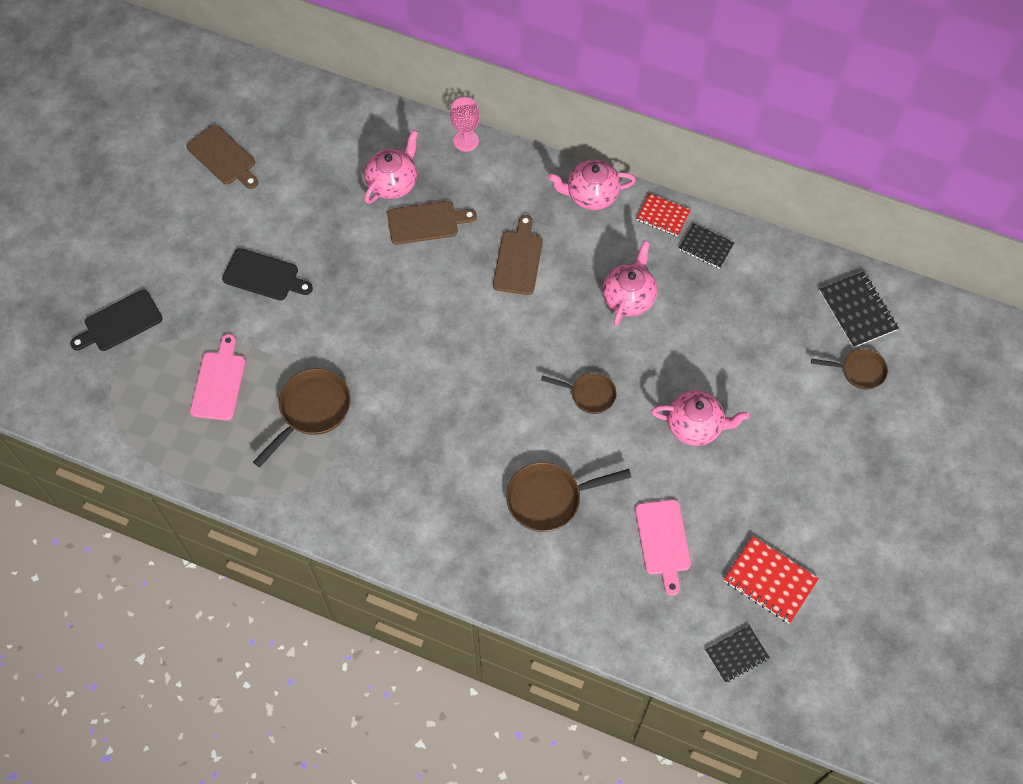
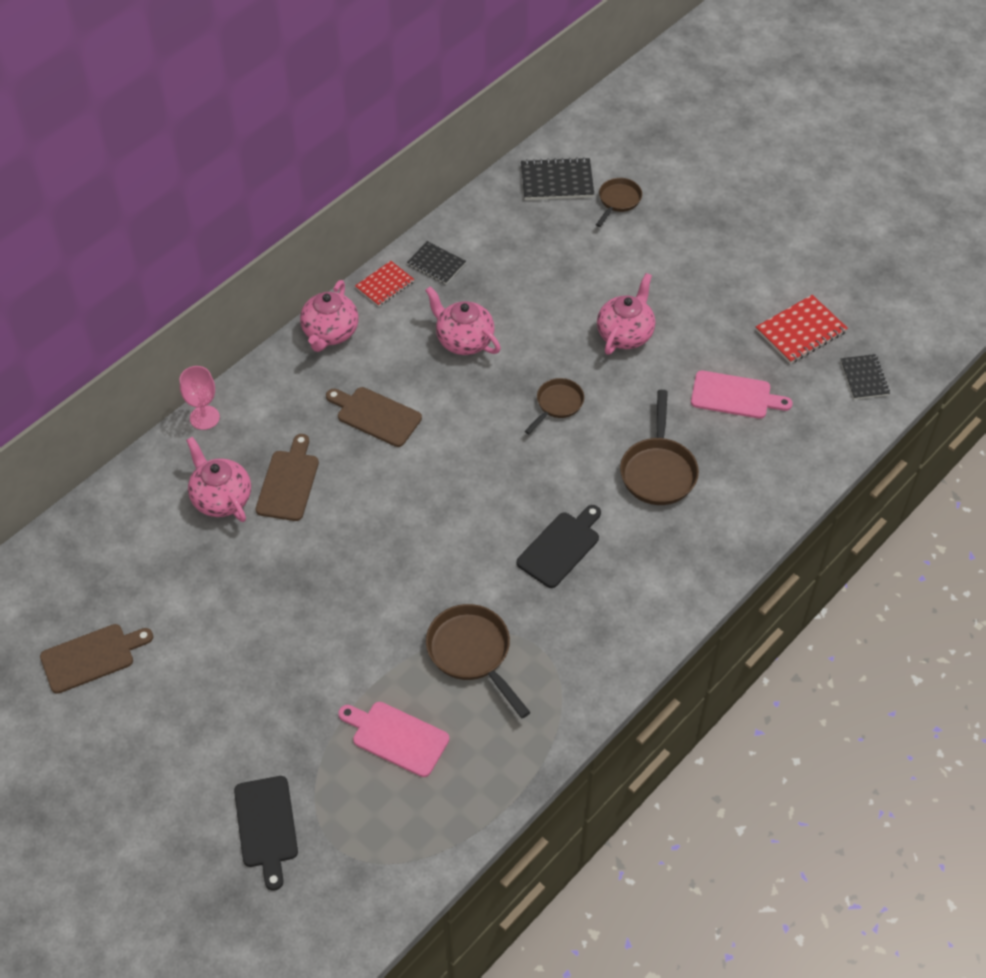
camera: 70 degrees left, 10 degrees down
(264, 276) = (278, 656): black cutting board -> black cutting board (560, 547)
(706, 247) = (436, 264): black notebook -> black notebook turned 75 degrees clockwise

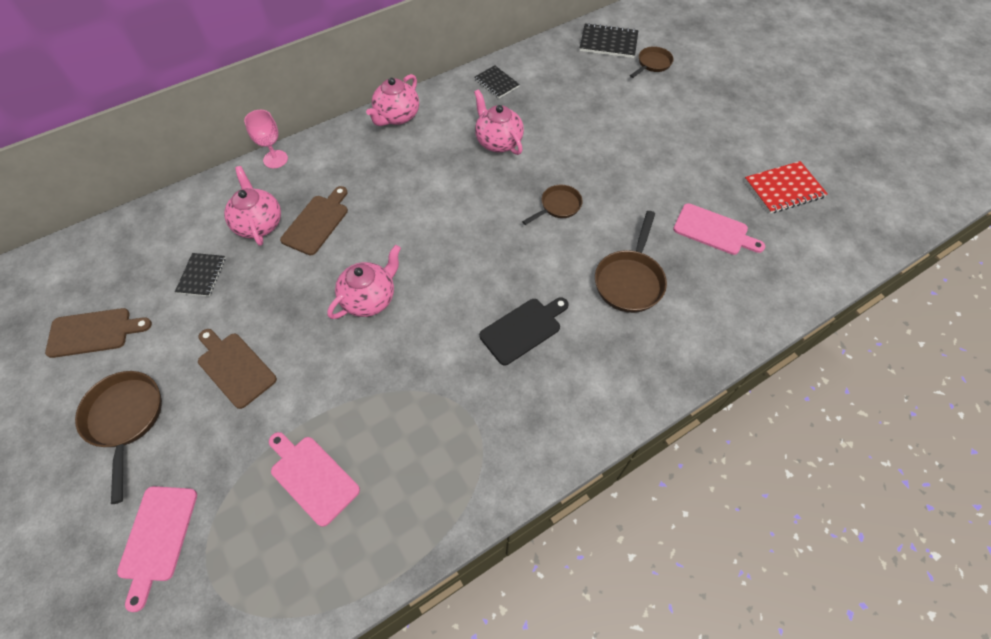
camera: 15 degrees right, 5 degrees up
(266, 826) = (157, 537): black cutting board -> pink cutting board
(376, 416) = (407, 185): brown cutting board -> brown cutting board (235, 367)
(384, 285) = (451, 90): red notebook -> none
(472, 653) = (411, 410): brown pan -> brown pan (125, 419)
(625, 334) = (631, 162): pink teapot -> pink teapot (369, 298)
(864, 378) = (834, 239): black notebook -> black notebook (201, 275)

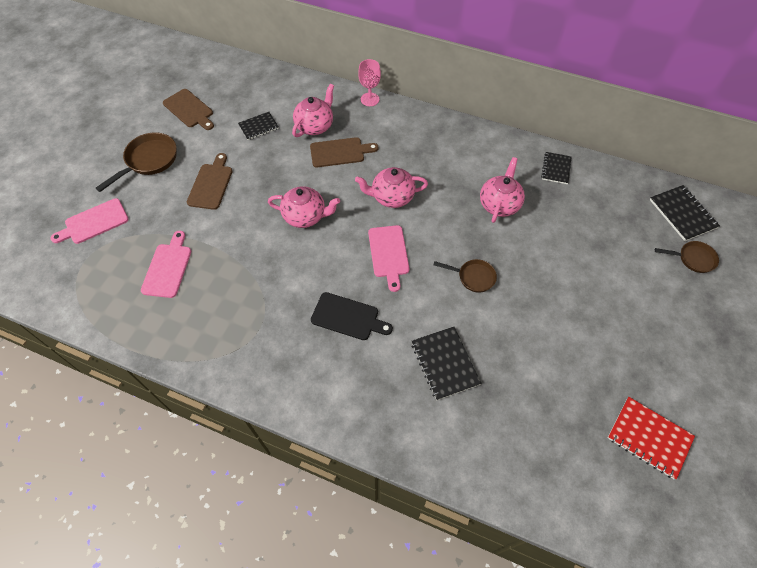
camera: 55 degrees right, 0 degrees up
(397, 116) = (464, 134): pink teapot -> pink teapot (392, 197)
(629, 280) = (445, 363): brown pan -> black notebook
(713, 230) = (548, 401): pink cutting board -> pink cutting board (389, 254)

